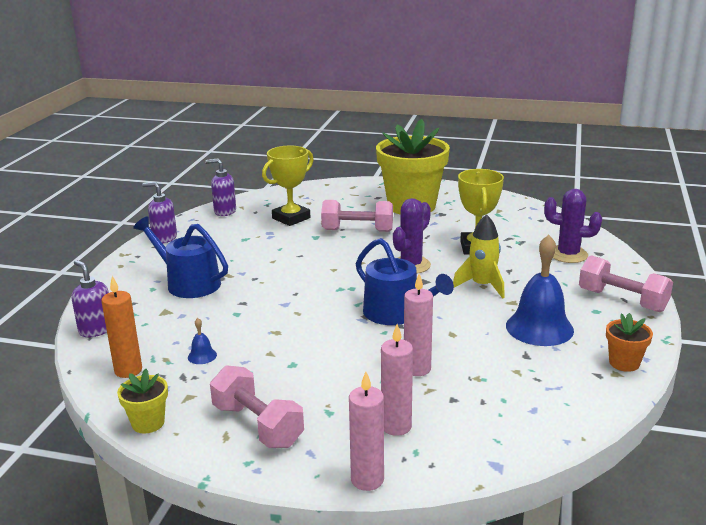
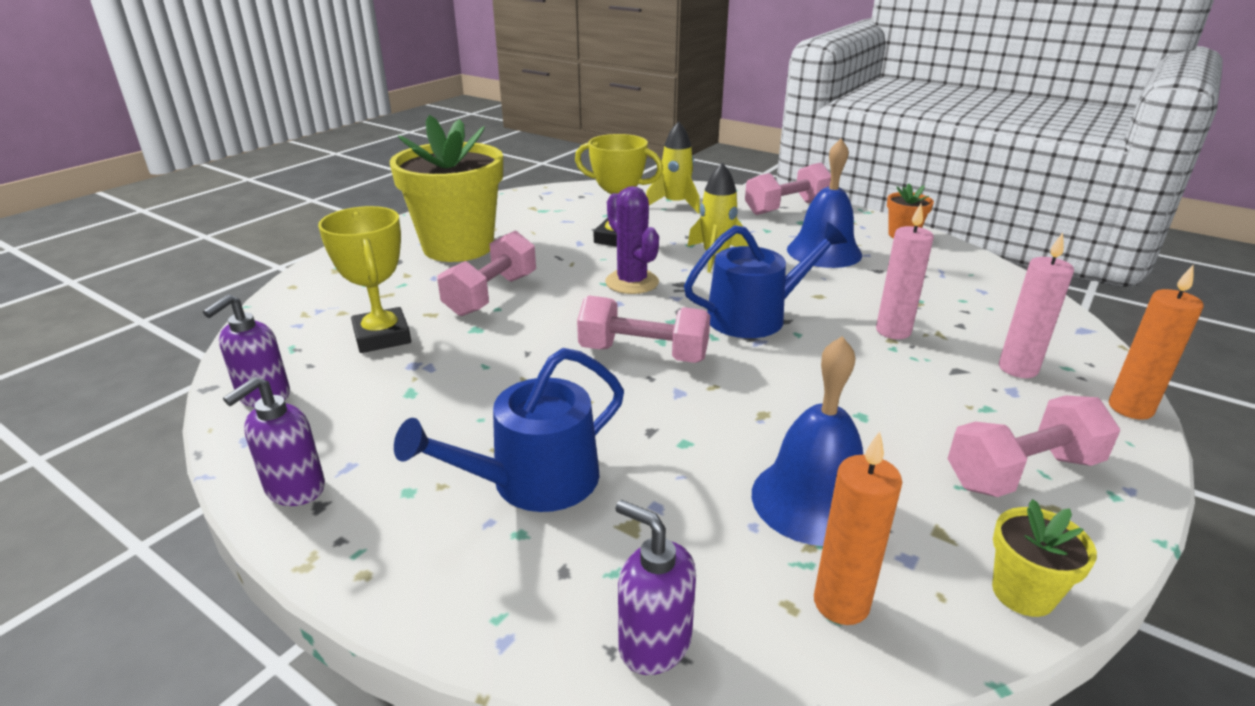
camera: 70 degrees left, 5 degrees up
(96, 330) = (654, 643): purple soap dispenser -> purple soap dispenser turned 60 degrees clockwise
(202, 356) = (813, 500): blue bell -> blue bell, size x2.40
(320, 286) = (643, 354): none -> pink dumbbell
(367, 480) = (1130, 408): pink candle -> orange candle
(568, 255) = (675, 204): purple cactus -> yellow rocket

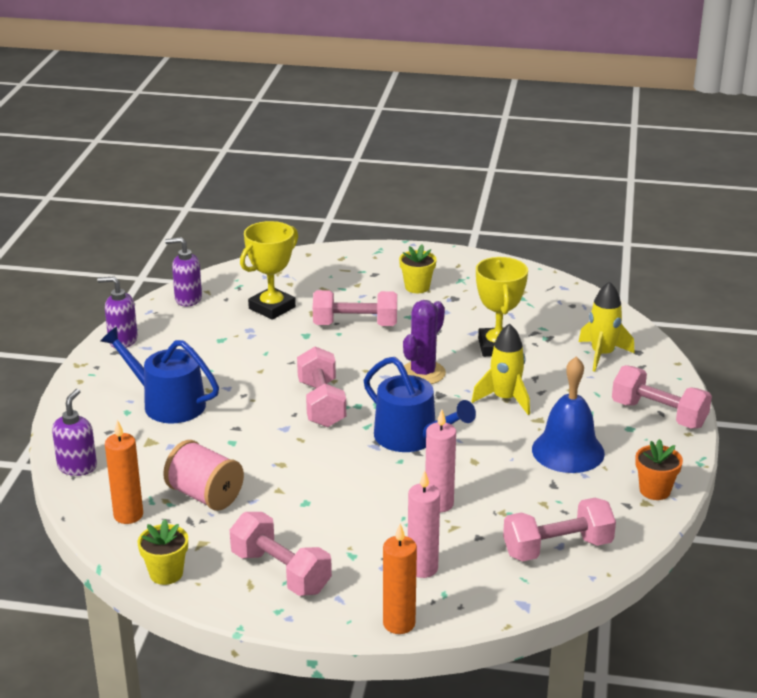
camera: 65 degrees right, 0 degrees up
(458, 247) = (417, 287): yellow flower pot -> yellow flower pot, size x0.43
(813, 500) = (205, 495): blue bell -> pink spool
(986, 292) = (557, 548): none -> pink dumbbell

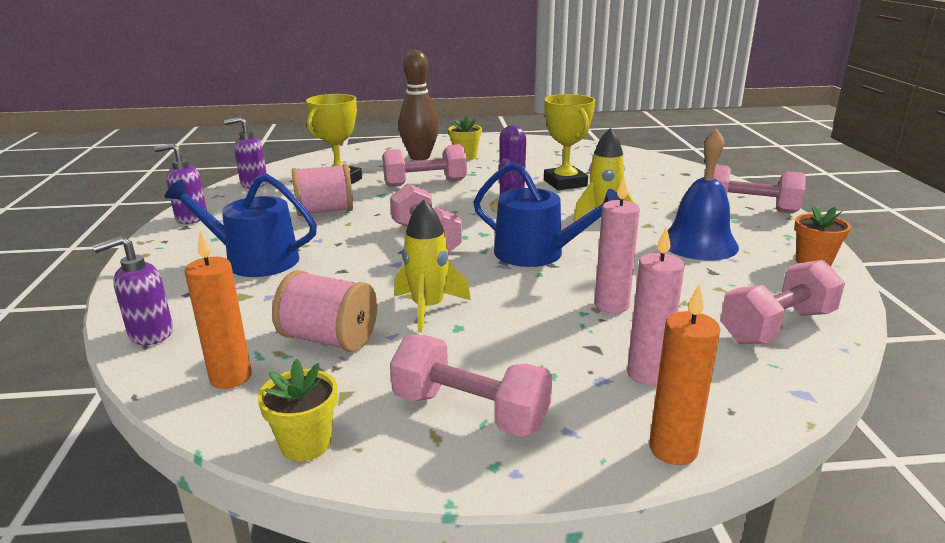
camera: 15 degrees left, 5 degrees down
(77, 467) = (150, 334): purple soap dispenser -> purple soap dispenser turned 120 degrees counterclockwise
(244, 351) = (325, 211): none -> pink spool
(368, 280) = (420, 157): none -> brown bowling pin
(602, 355) = (659, 178): yellow rocket -> yellow rocket (428, 308)

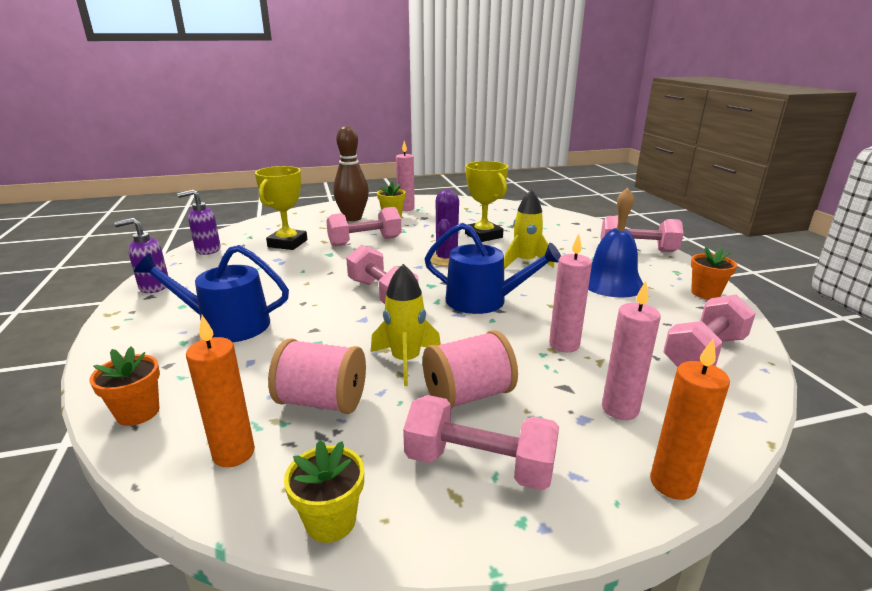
camera: 10 degrees left, 0 degrees up
(150, 334) = (138, 412): purple soap dispenser -> orange flower pot
(325, 211) = (282, 272): pink spool -> pink spool (468, 395)
(484, 149) = (406, 208): none -> pink candle

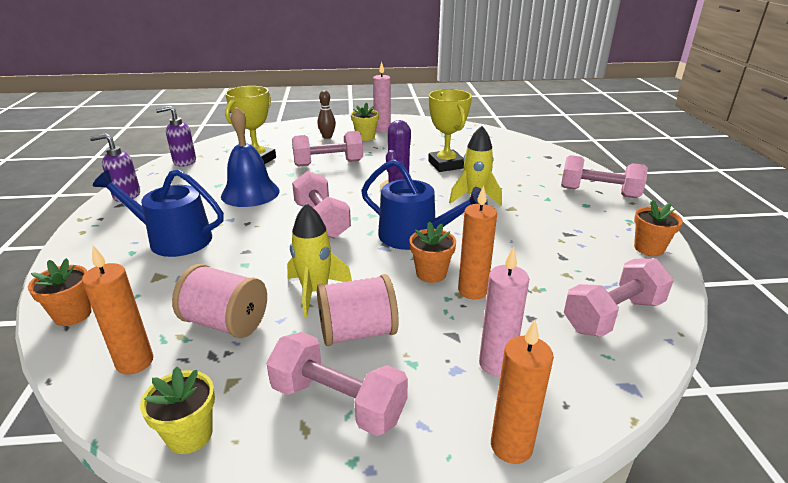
camera: 10 degrees right, 5 degrees up
(353, 218) = (327, 137): brown bowling pin -> brown bowling pin, size x0.54
(516, 333) = (431, 273): none -> orange flower pot
(564, 345) = (472, 291): pink candle -> orange candle
(611, 283) = (553, 228): blue bell -> blue bell (250, 193)

